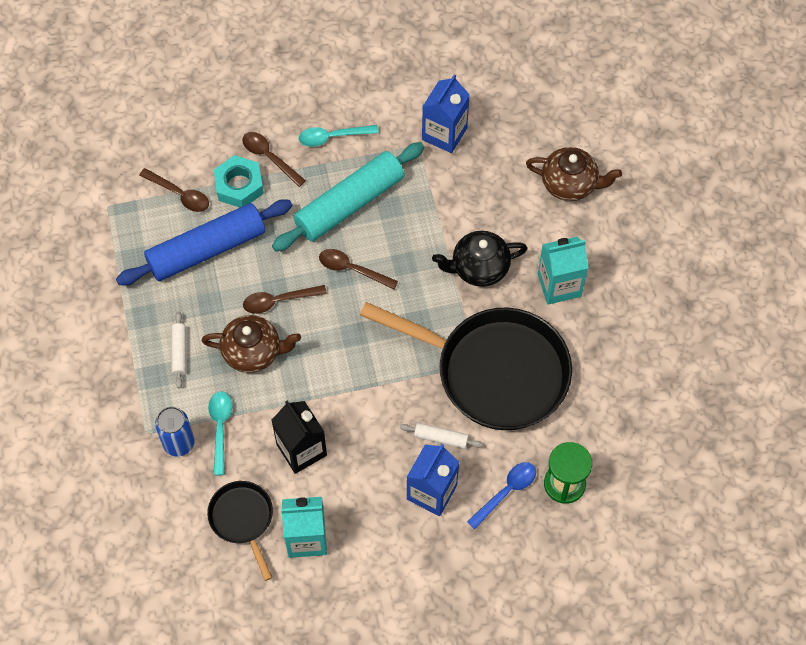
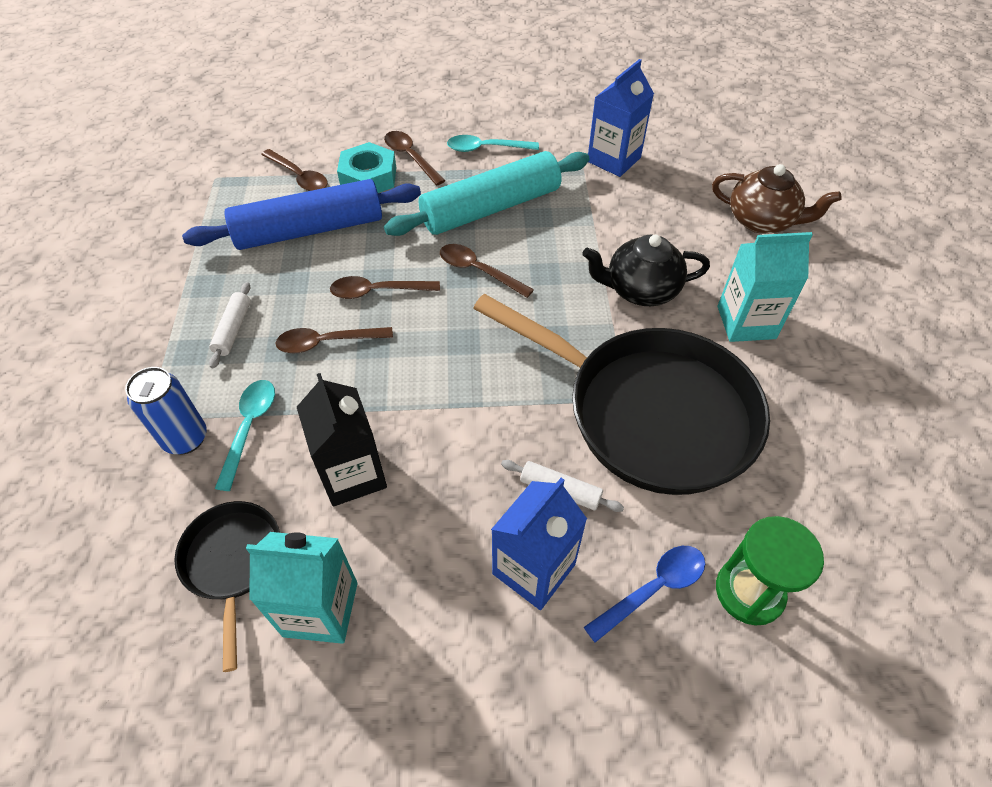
camera: 10 degrees right, 10 degrees down
(253, 352) = (327, 342): brown teapot -> brown spoon

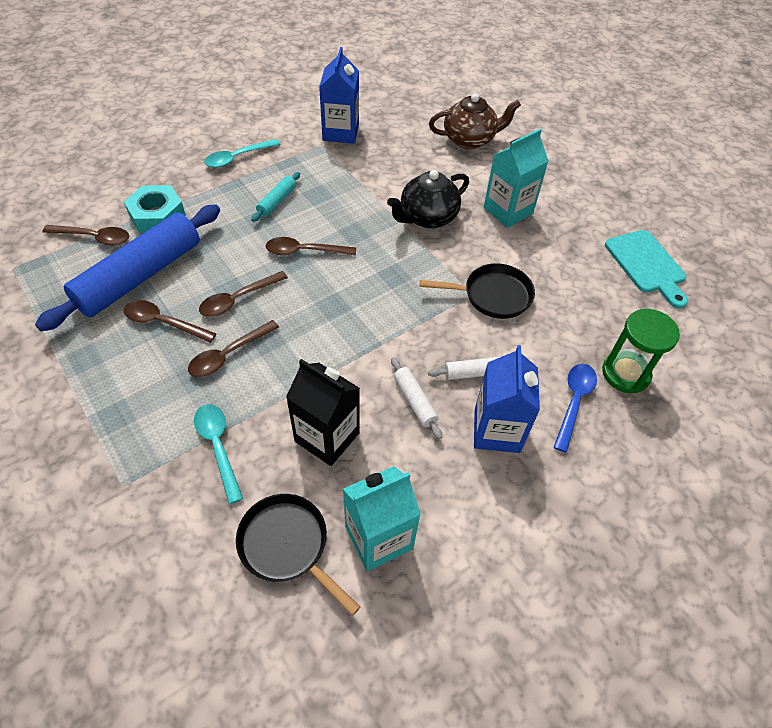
camera: 35 degrees left, 0 degrees up
(185, 438) = (170, 482): blue can -> none
(233, 329) = (139, 381): white rolling pin -> white rolling pin (415, 401)
(410, 157) = (180, 186): brown spoon -> brown spoon (163, 323)
(490, 208) = (277, 201): turquoise rolling pin -> turquoise rolling pin, size x0.42
(649, 412) = (492, 295): black pan -> black pan, size x0.48
(889, 470) = (647, 265): none -> turquoise cutting board

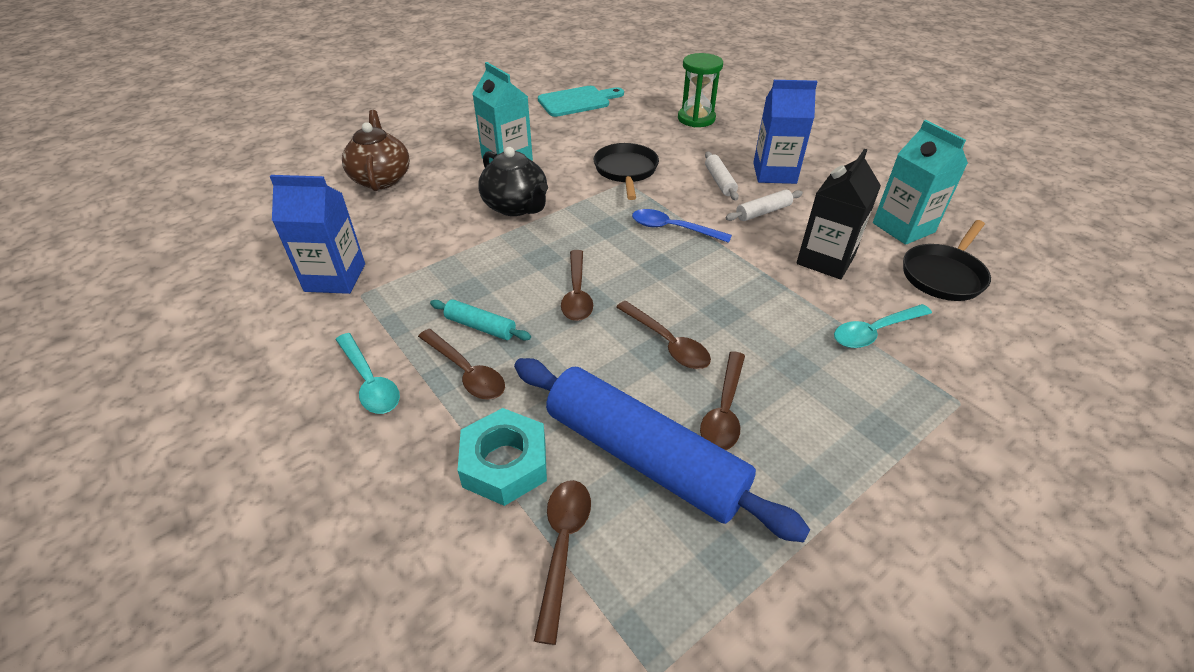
camera: 90 degrees left, 10 degrees down
(228, 355) = (754, 340): brown spoon -> brown spoon (466, 372)
(574, 402) = (732, 140): blue spoon -> blue spoon (673, 229)

